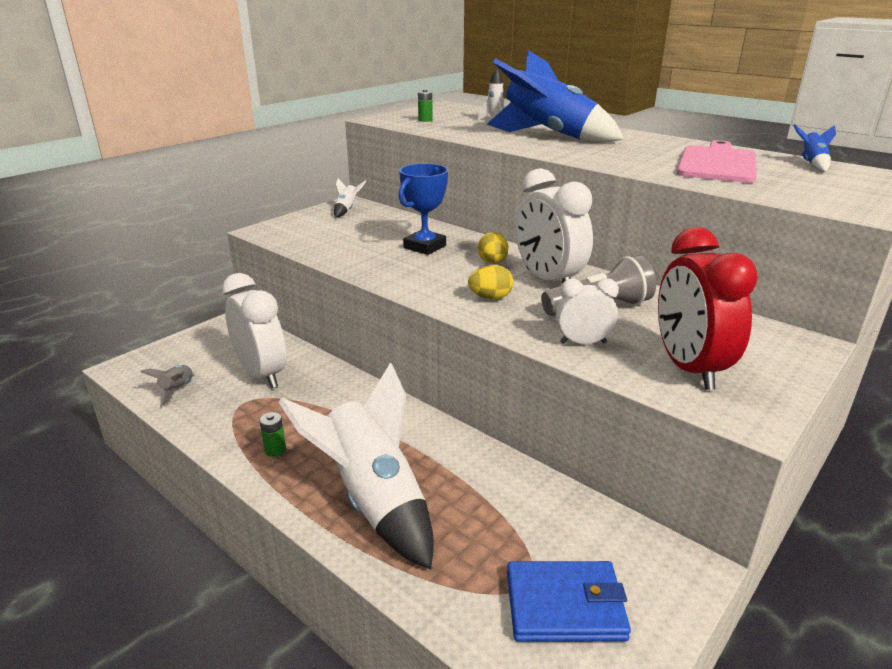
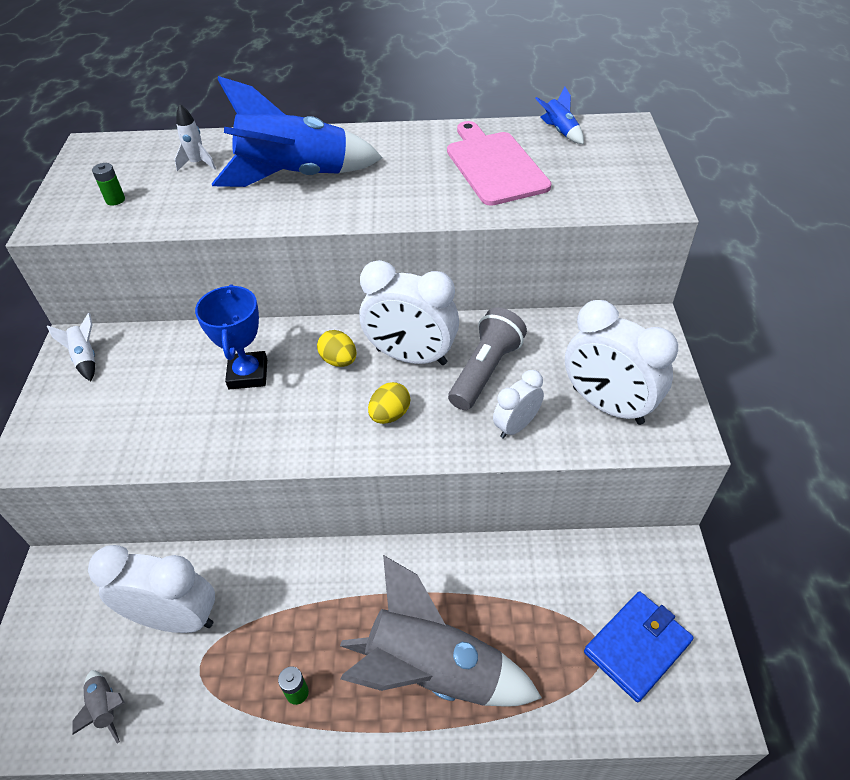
camera: 40 degrees left, 20 degrees up
(373, 499) = (433, 671): white rocket -> grey rocket
(688, 368) = (607, 405): red clock -> white clock

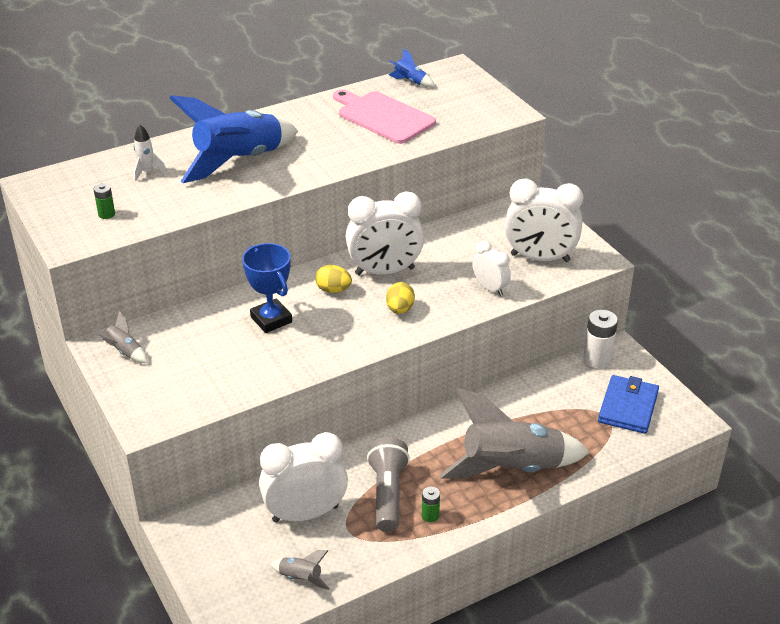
camera: 30 degrees left, 10 degrees down
(85, 358) = (124, 352): white rocket -> grey rocket
(485, 371) = (444, 263): grey flashlight -> grey flashlight (388, 494)
(516, 426) = (490, 288): white clock -> white clock turned 120 degrees clockwise
(638, 554) = (597, 359): none -> white battery

